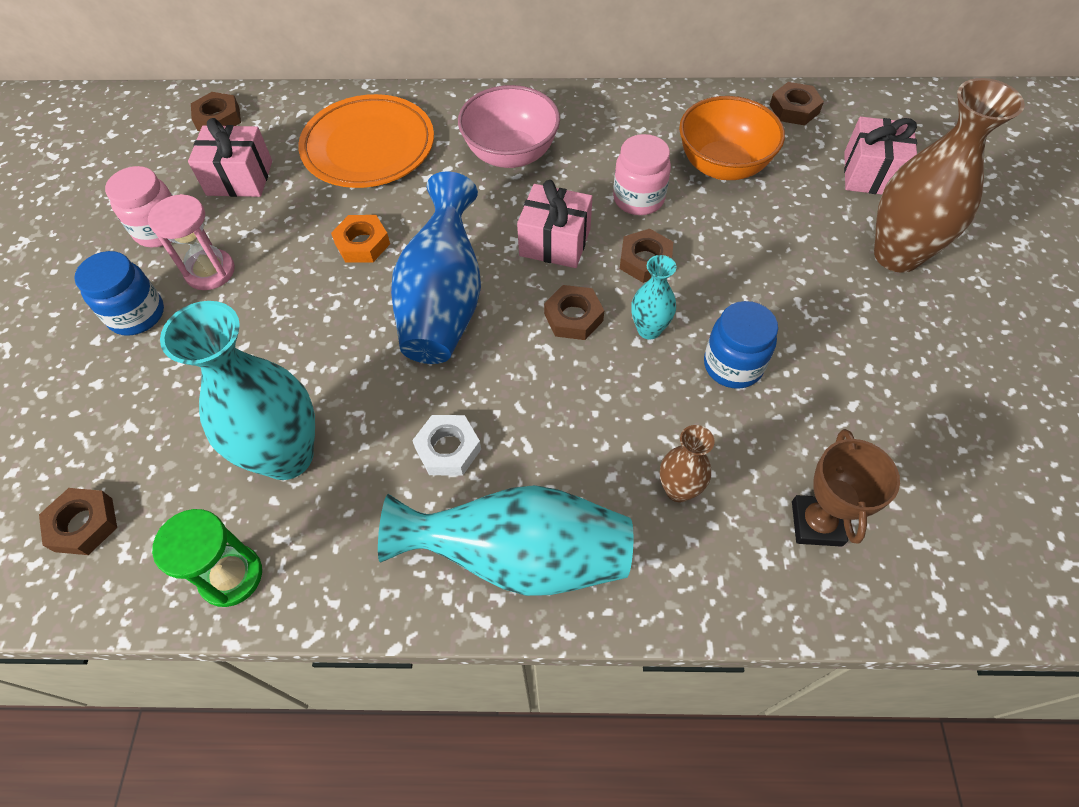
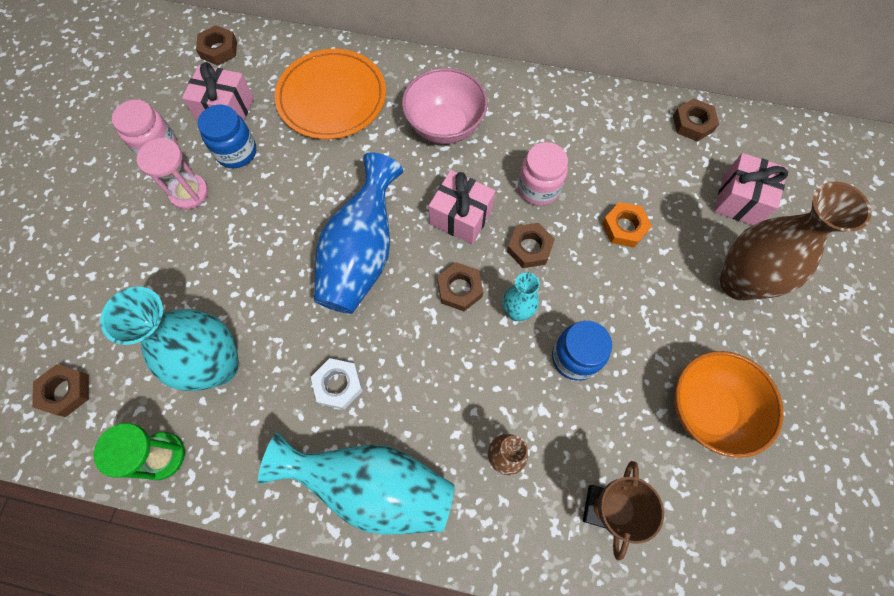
camera: 10 degrees right, 10 degrees up
(137, 315) = (129, 221): blue jar -> blue jar (236, 152)
(362, 244) = (309, 189): orange nut -> orange nut (624, 227)
(722, 166) = (616, 169): orange bowl -> orange bowl (708, 409)

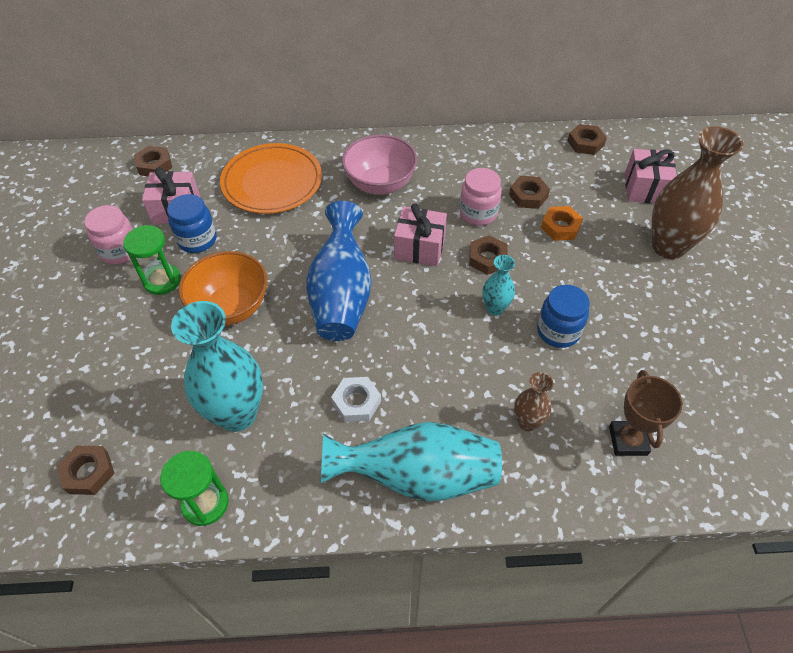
camera: 15 degrees left, 15 degrees down
(189, 193) = (162, 280): pink hourglass -> green hourglass
(459, 289) = (439, 302): brown nut -> brown nut (528, 196)
(708, 409) = (683, 344): orange bowl -> orange bowl (231, 307)

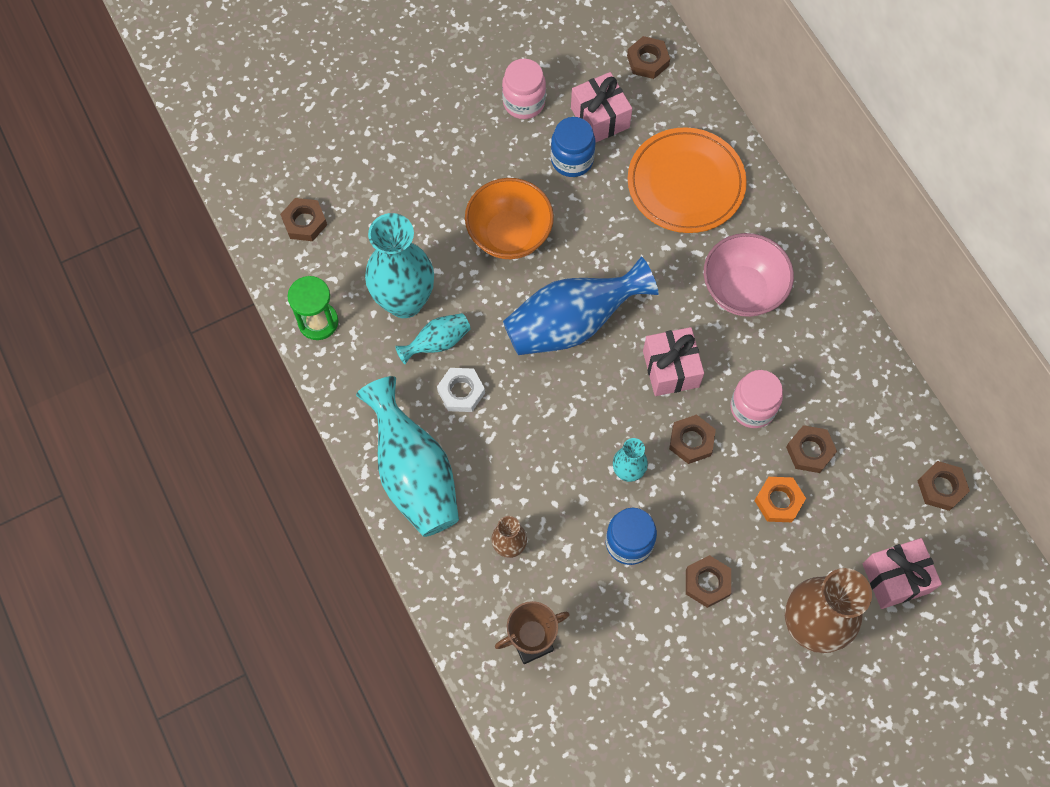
camera: 65 degrees right, 15 degrees up
(162, 280) = (509, 159): green hourglass -> none
(296, 403) = (437, 343): none -> turquoise vase
(612, 293) = (707, 583): none -> brown nut

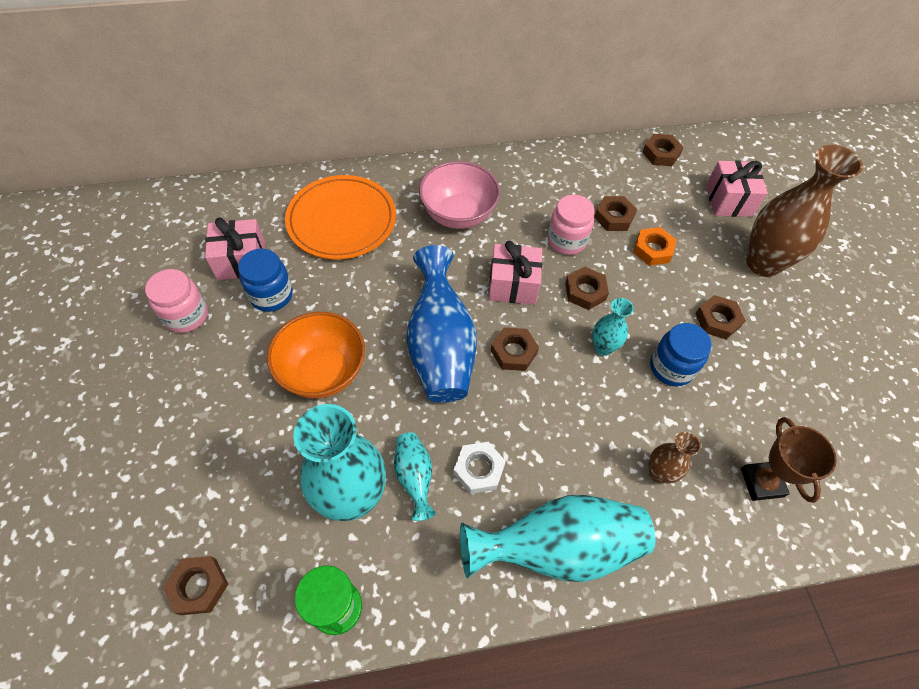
camera: 75 degrees left, 10 degrees down
(647, 61) = (207, 209): brown nut -> brown nut (513, 352)

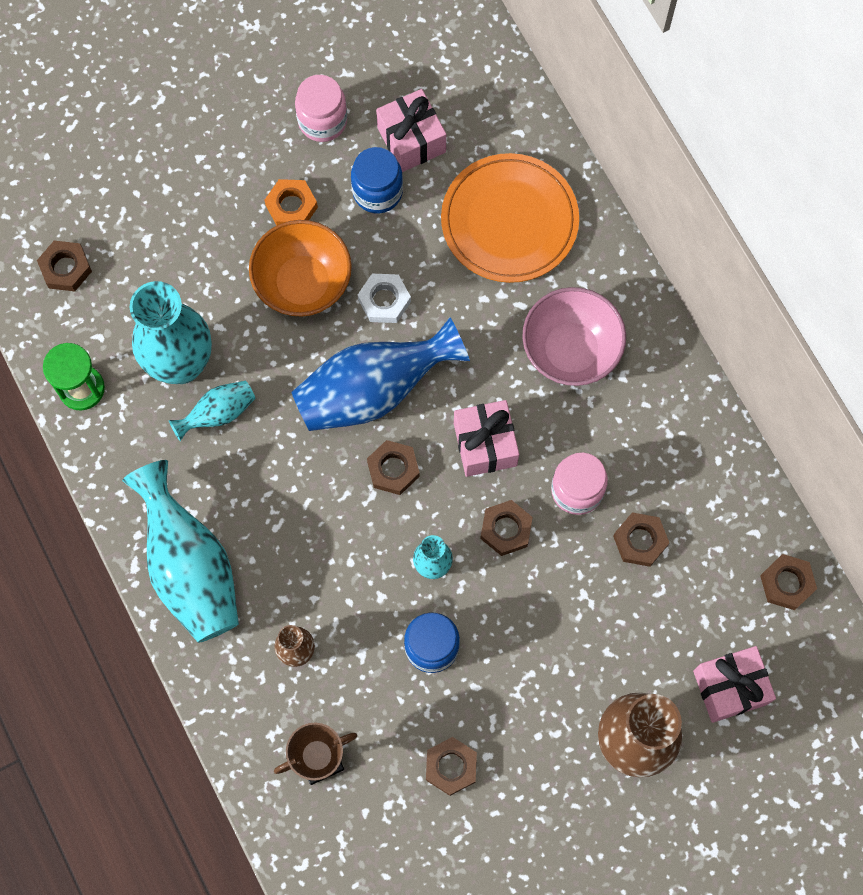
camera: 75 degrees right, 15 degrees up
(479, 470) = (245, 472): white nut -> white nut (384, 300)
(653, 250) = (602, 599): orange nut -> orange nut (291, 206)
(717, 320) = (518, 693): brown nut -> brown nut (451, 767)

